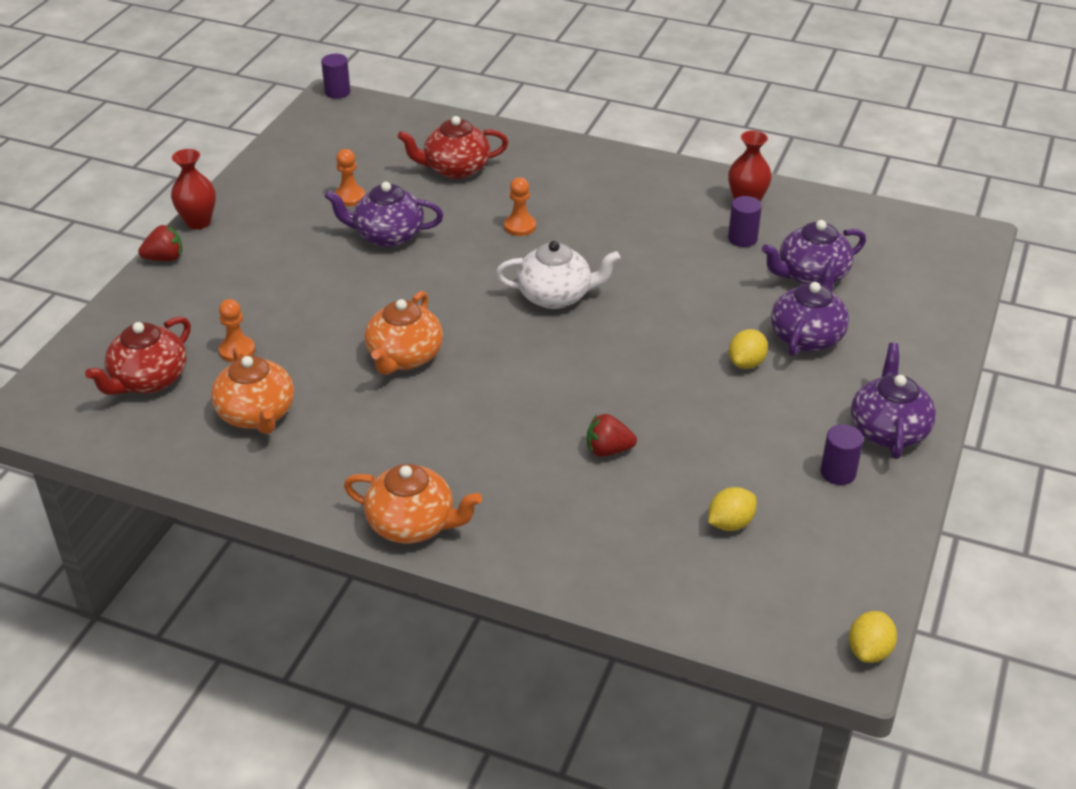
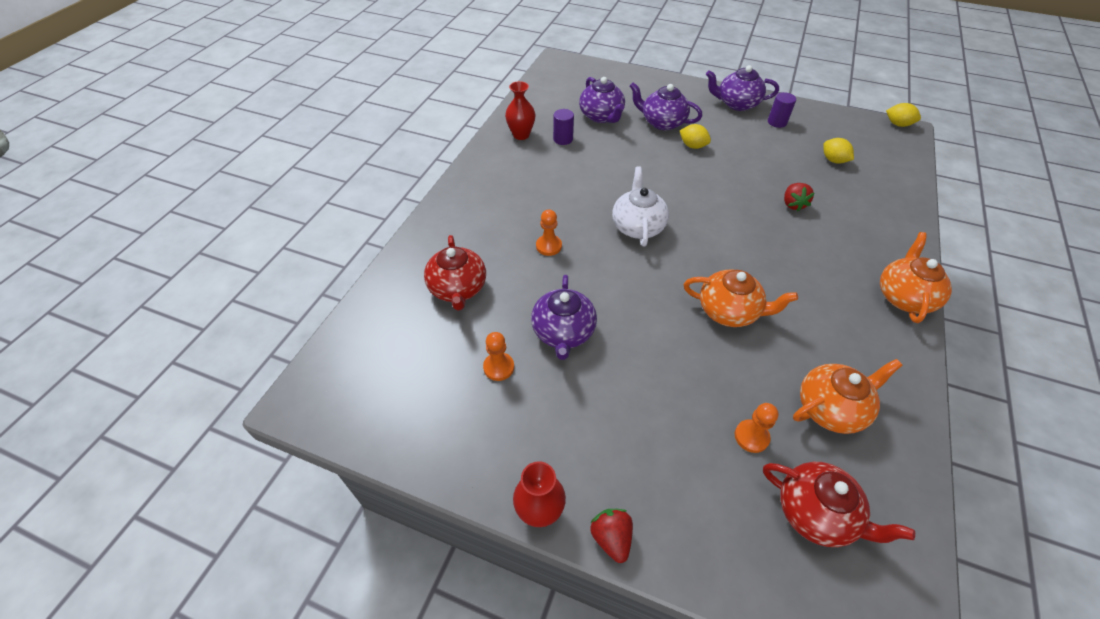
camera: 90 degrees left, 10 degrees up
(337, 92) = (284, 397): purple cylinder -> none

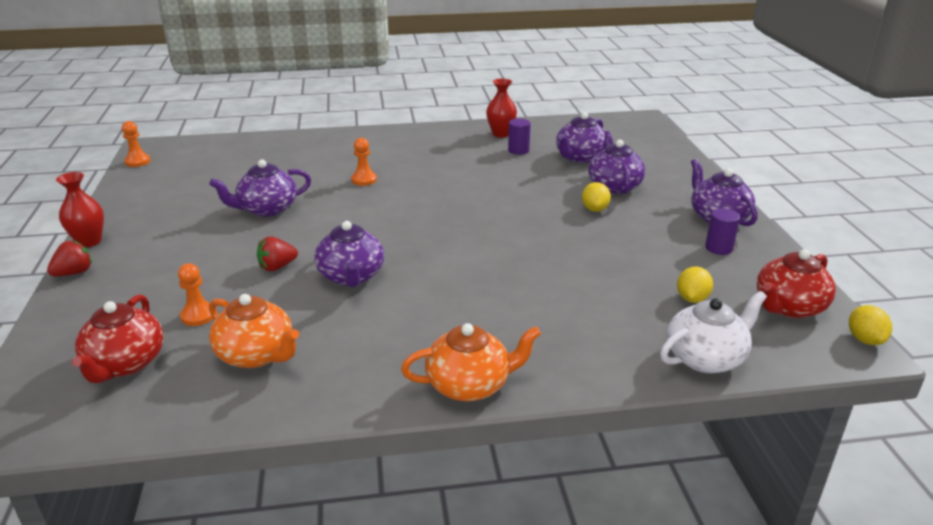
camera: 60 degrees right, 20 degrees down
(458, 289) = (285, 161): red teapot -> red teapot (788, 307)
(498, 367) = (214, 195): orange pawn -> orange pawn (137, 161)
(637, 226) = (430, 209): white teapot -> white teapot (706, 358)
(729, 311) = (351, 276): orange teapot -> purple teapot
(793, 204) = (563, 284): red strawberry -> red strawberry (277, 267)

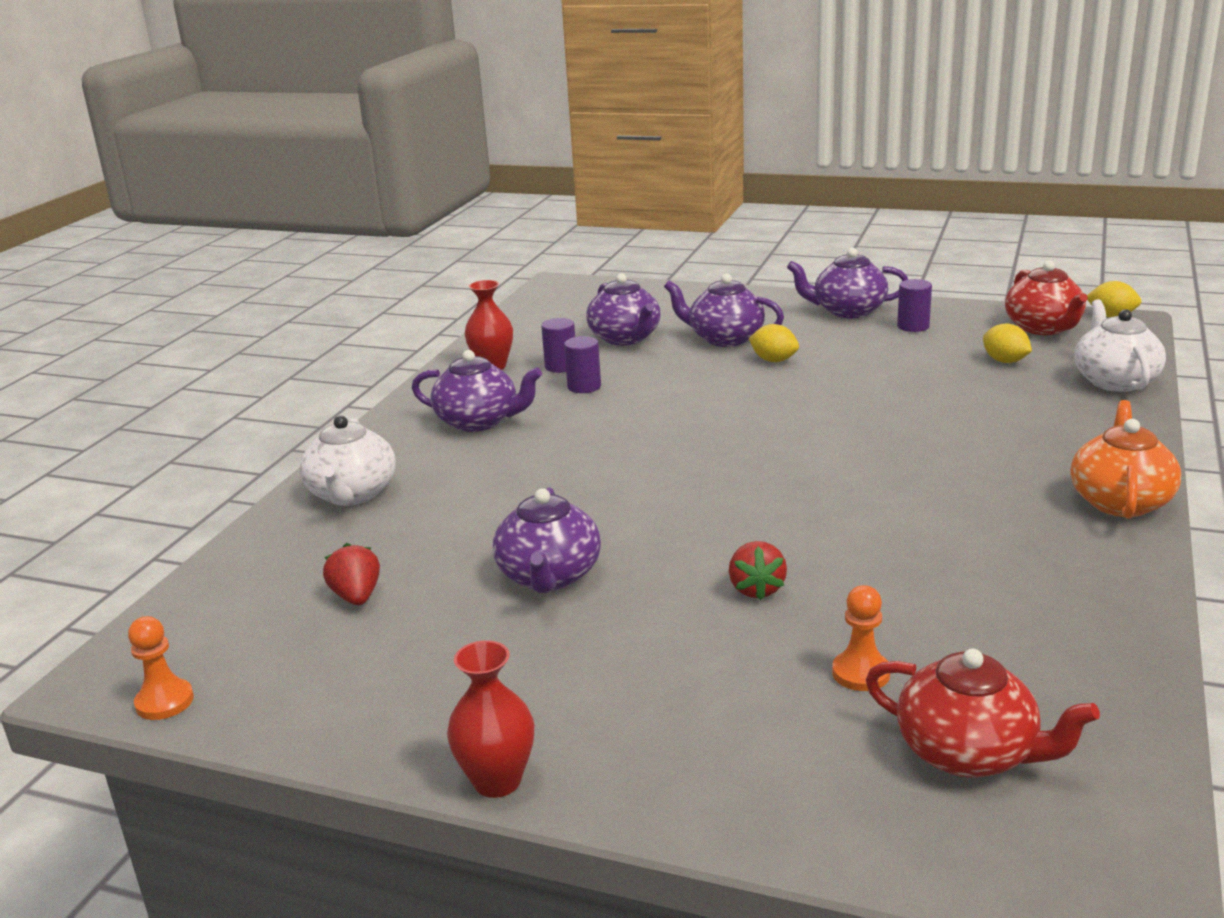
camera: 60 degrees left, 5 degrees down
(74, 273) = (618, 803): red strawberry -> red strawberry (356, 597)
(257, 355) = (996, 632): orange teapot -> none
(326, 144) = (352, 494): none -> white teapot
(351, 276) = (828, 535): purple teapot -> purple teapot (479, 421)
(364, 180) = (530, 483): orange pawn -> none
(496, 163) = (584, 387): none -> purple cylinder

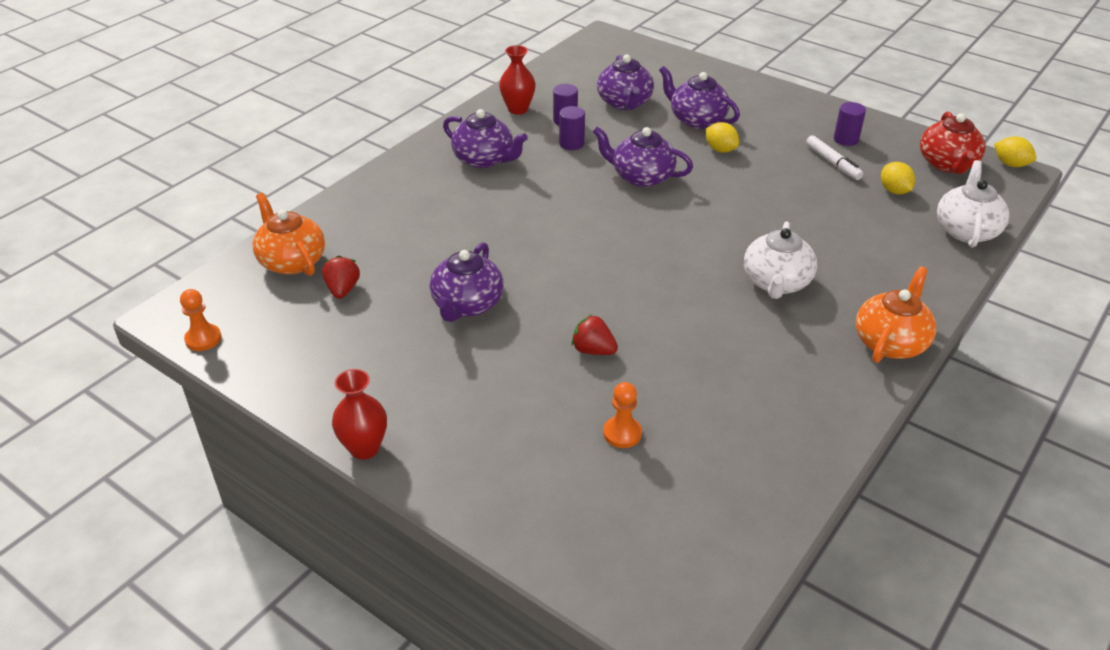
camera: 15 degrees right, 15 degrees up
(261, 580) = (292, 261): none -> orange teapot
(352, 494) = (375, 204): white teapot -> white teapot (776, 283)
(756, 589) = (593, 350): red strawberry -> red strawberry turned 105 degrees clockwise
(848, 311) = (805, 112): purple teapot -> purple teapot (641, 177)
(915, 349) = (832, 163): none -> white marker
(968, 753) = (653, 510): red teapot -> none

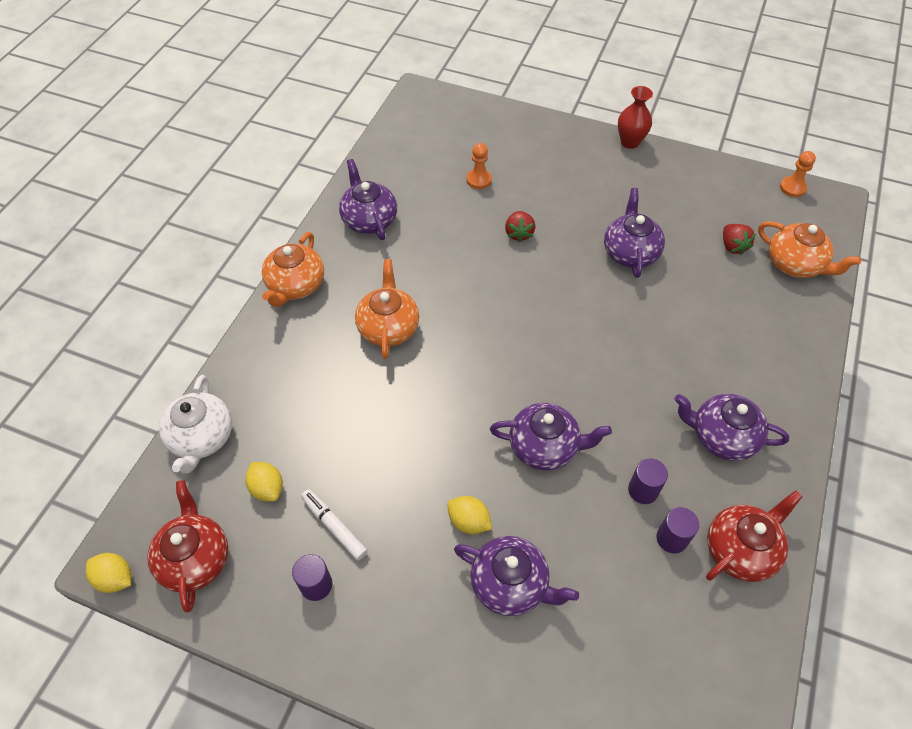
camera: 165 degrees right, 15 degrees up
(518, 109) = (740, 549): red vase -> red teapot
(593, 350) = (518, 233): red strawberry -> red strawberry turned 75 degrees clockwise
(624, 103) = (614, 602): purple teapot -> purple teapot (369, 220)
(776, 283) = (388, 327): white teapot -> orange teapot

